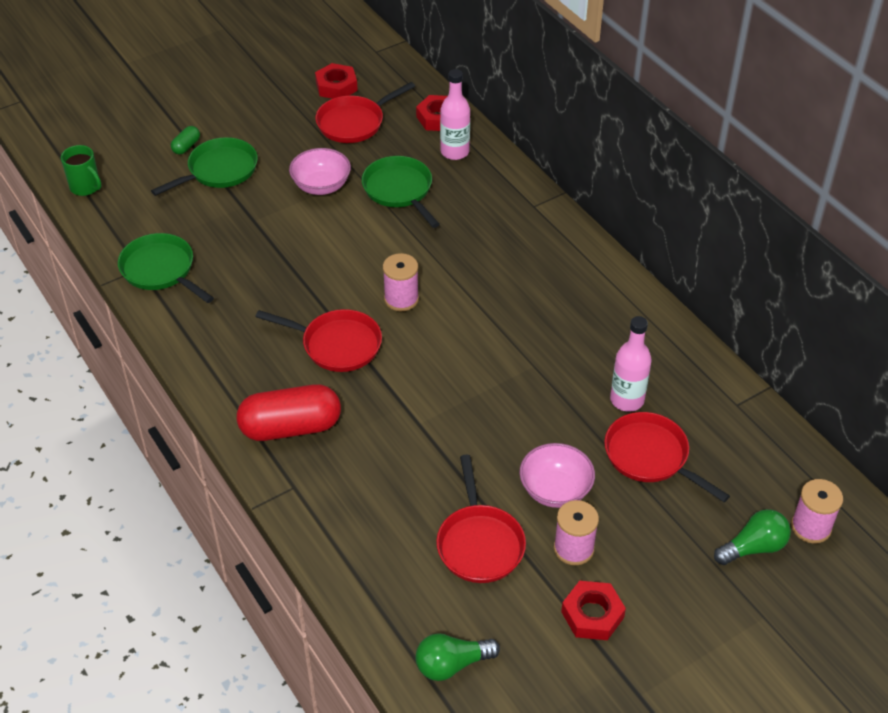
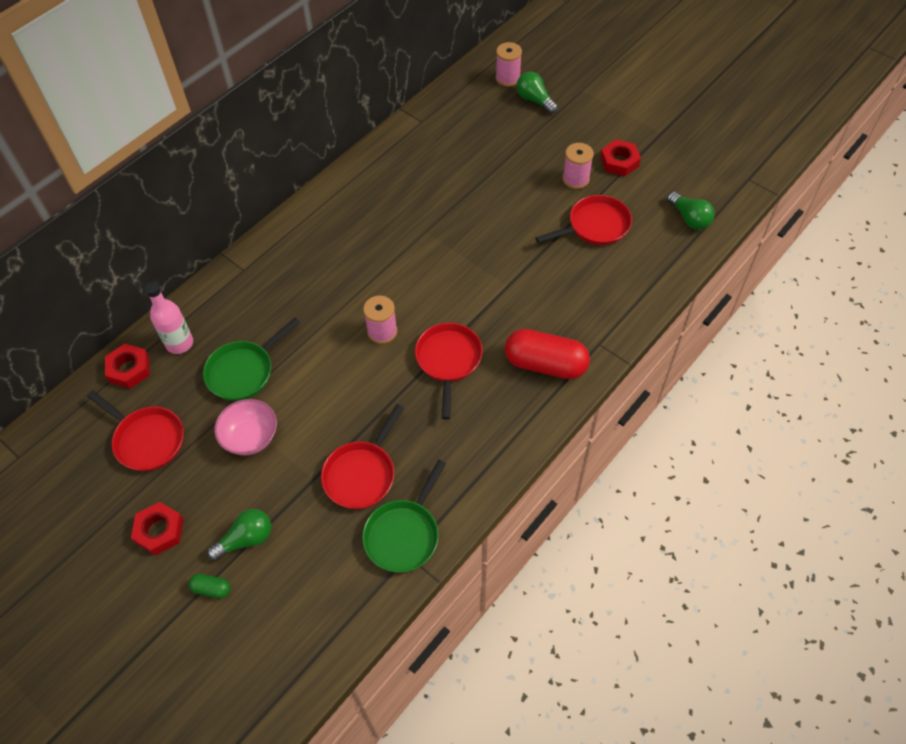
camera: 105 degrees left, 10 degrees up
(86, 187) = (300, 667): green mug -> none
(219, 171) = (246, 539): green pan -> green light bulb
(291, 427) = (545, 364): red capsule -> red capsule turned 45 degrees counterclockwise
(336, 86) = (86, 475): red nut -> red nut (159, 531)
(555, 490) = (533, 197): pink bowl -> none
(627, 400) = (439, 175): pink bottle -> none
(650, 457) = (484, 155): red pan -> red pan (362, 474)

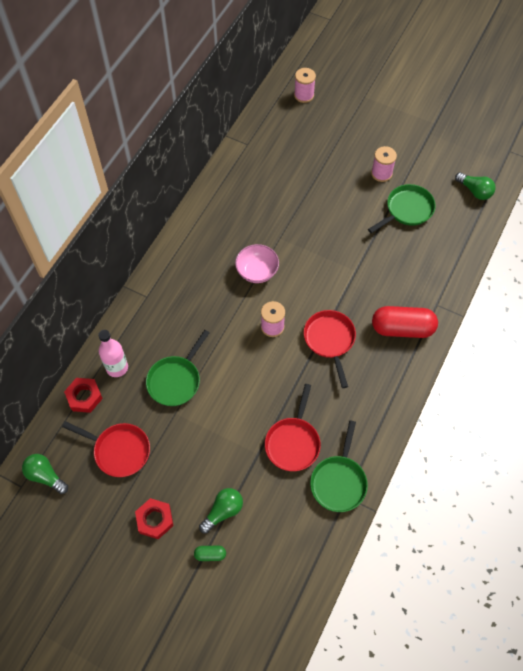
camera: 15 degrees left, 5 degrees up
(250, 437) = (199, 431): pink bowl -> pink bowl (257, 271)
(534, 100) = (330, 111): green light bulb -> green light bulb (45, 476)
(595, 226) = (407, 210): red pan -> green pan
(619, 161) = (410, 153): red nut -> none

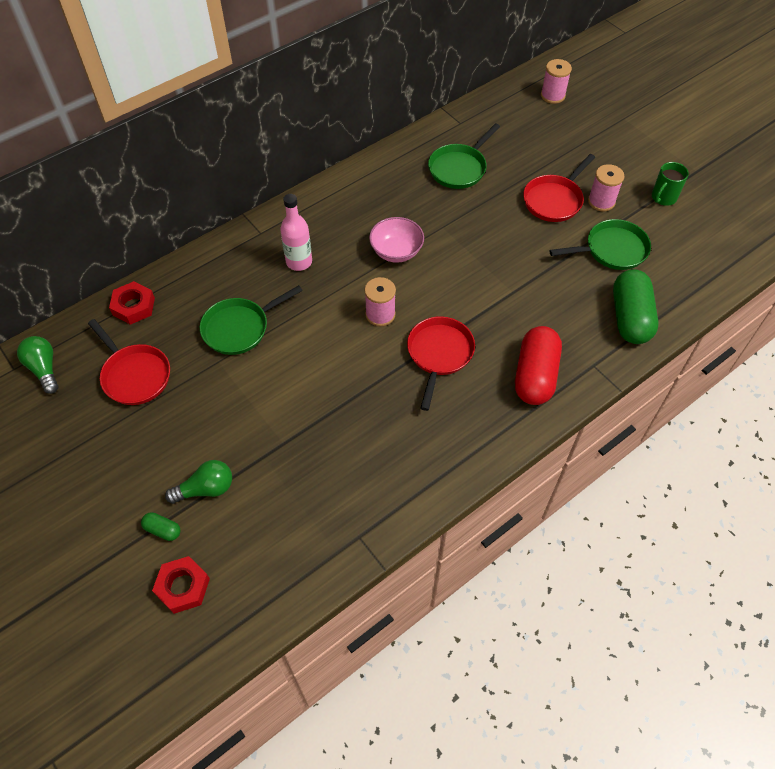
camera: 25 degrees right, 5 degrees down
(117, 367) = (185, 291): pink bottle -> pink bottle (299, 262)
(155, 520) = (126, 464): red nut -> red nut (183, 587)
(293, 442) = (331, 448): red pan -> red pan (554, 200)
(339, 481) = (360, 515): green pan -> green pan (459, 168)
(402, 329) = (535, 375): red capsule -> red capsule turned 75 degrees clockwise
(422, 154) = (663, 198): none -> green mug
(443, 258) = (630, 317): none -> green capsule
(474, 191) = (710, 258): green light bulb -> none

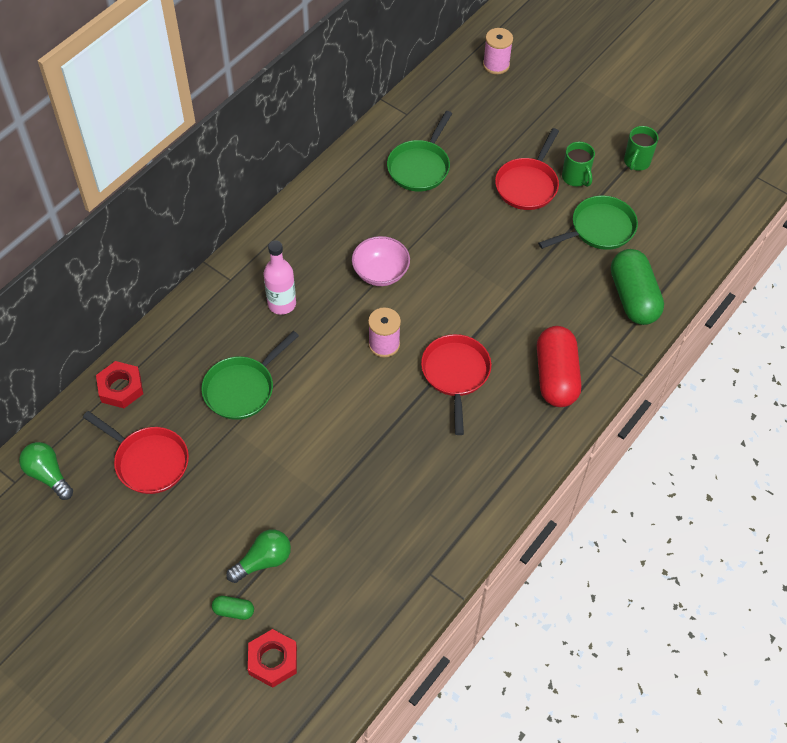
camera: 15 degrees left, 0 degrees up
(601, 201) = (575, 178): pink spool -> green mug

